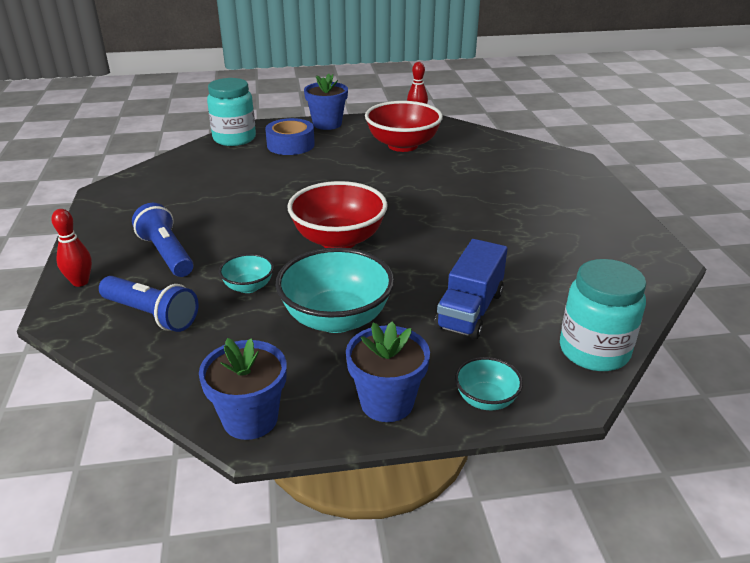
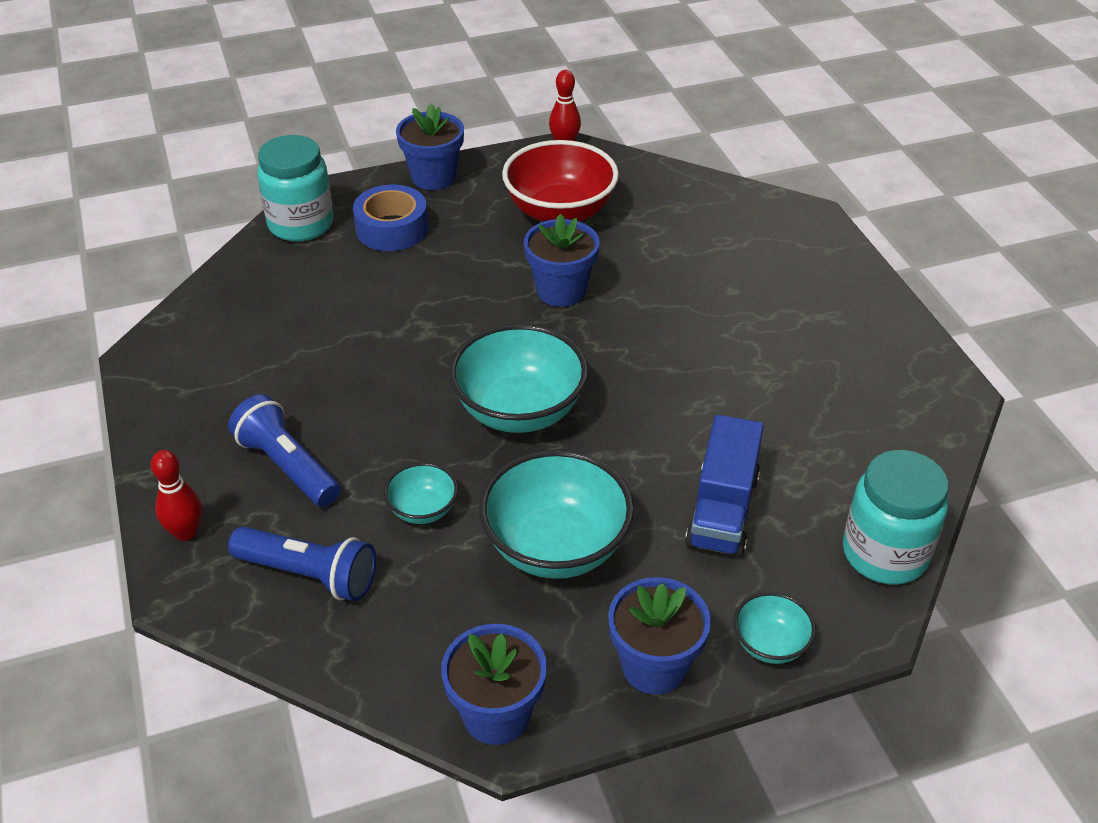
camera: 10 degrees left, 10 degrees up
(338, 240) = (519, 411): red bowl -> turquoise bowl
(390, 182) = (561, 291): none -> blue flower pot

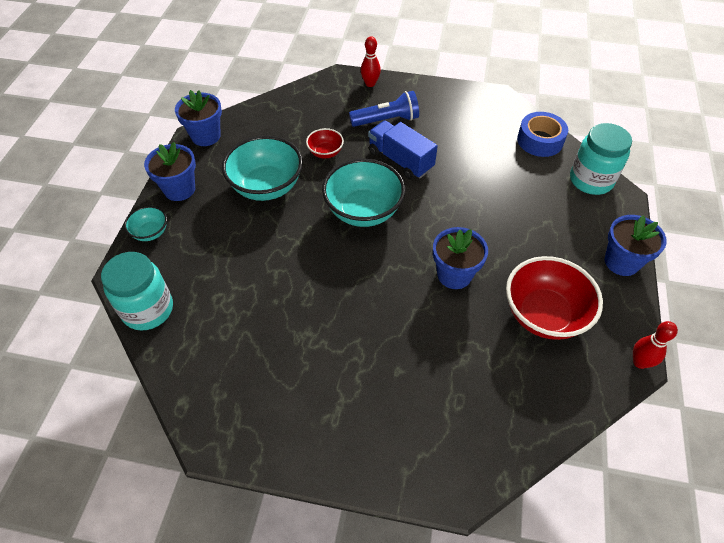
camera: 120 degrees right, 10 degrees up
(309, 574) = (318, 109): blue flashlight -> none
(392, 229) = (566, 219): blue tape -> blue tape (540, 140)
(423, 510) = (325, 152): turquoise bowl -> red bowl
(722, 510) = (232, 258): blue truck -> blue truck (400, 160)

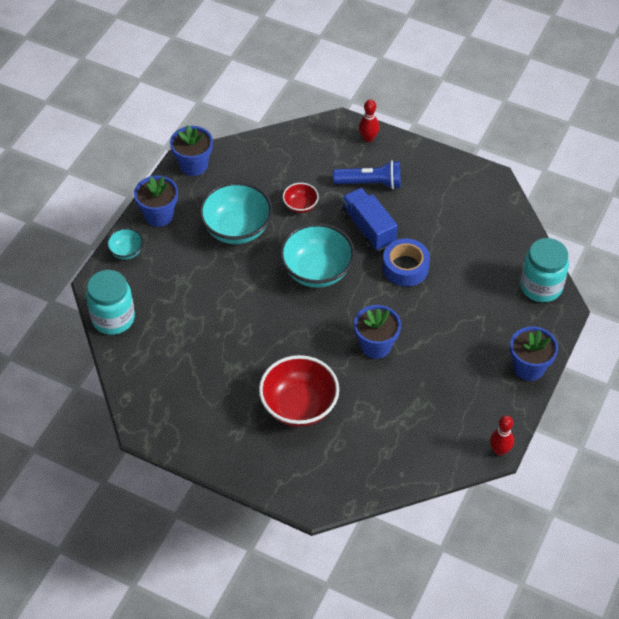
camera: 15 degrees right, 0 degrees up
(540, 140) = (511, 236): blue tape -> blue tape (405, 267)
(544, 315) = (438, 396): red bowl -> red bowl (299, 406)

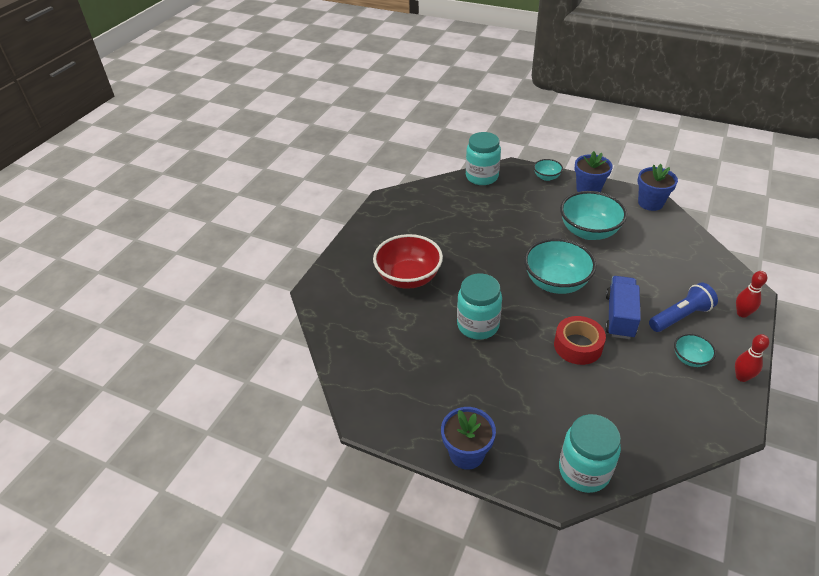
camera: 90 degrees right, 10 degrees down
(300, 206) = (630, 268): red bowl -> none
(368, 228) = (619, 316): blue truck -> blue truck turned 45 degrees counterclockwise
(370, 183) = (680, 316): blue flashlight -> blue flashlight turned 120 degrees counterclockwise
(376, 346) = (478, 325): blue flower pot -> turquoise jar
(405, 267) = (578, 346): blue tape -> red tape
(422, 189) = (690, 359): none -> turquoise bowl
(499, 450) = (361, 423): red bowling pin -> red bowling pin (741, 377)

